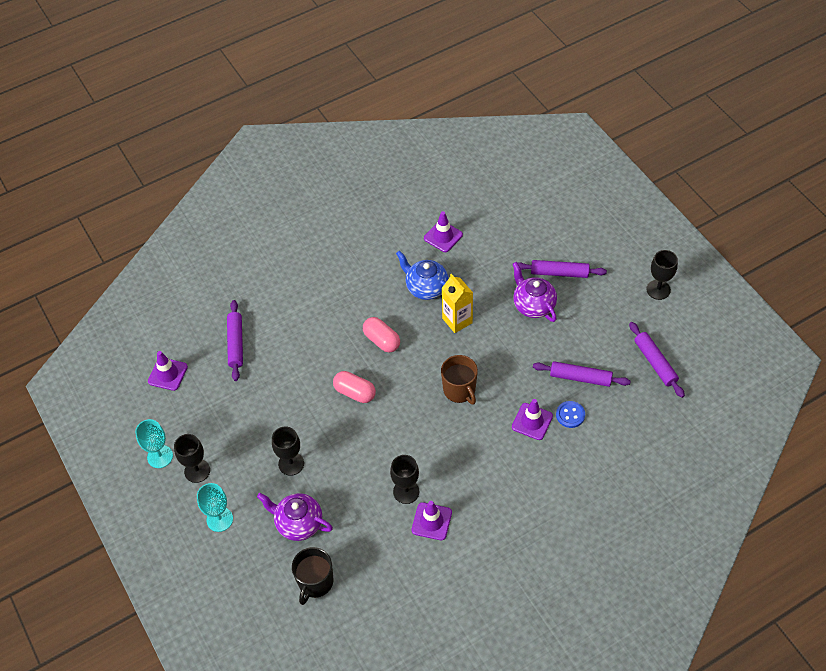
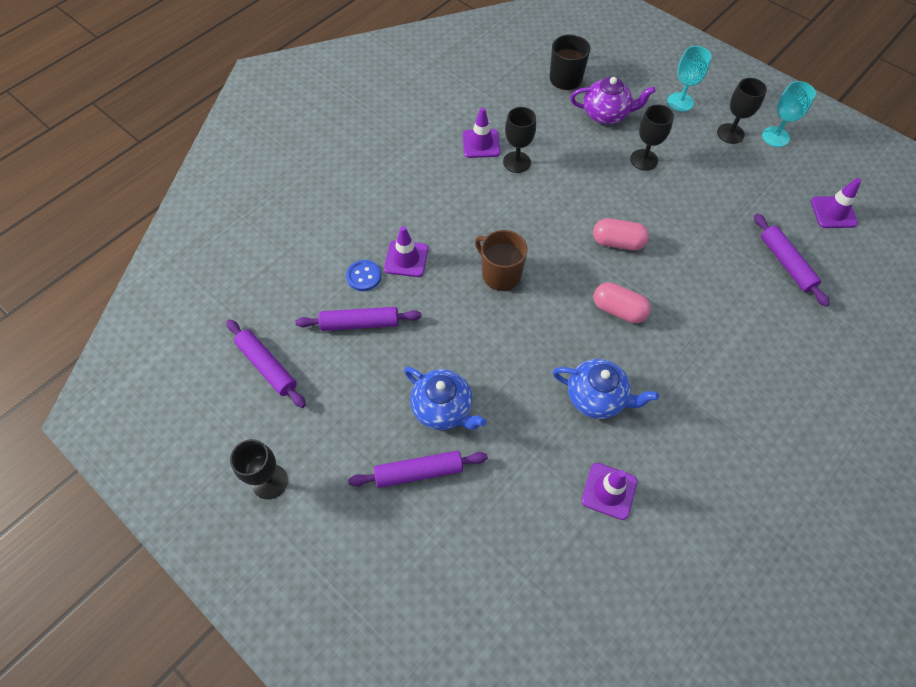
camera: 160 degrees right, 5 degrees up
(457, 320) = (536, 360): yellow carton -> none
(533, 305) = (443, 409): purple teapot -> blue teapot

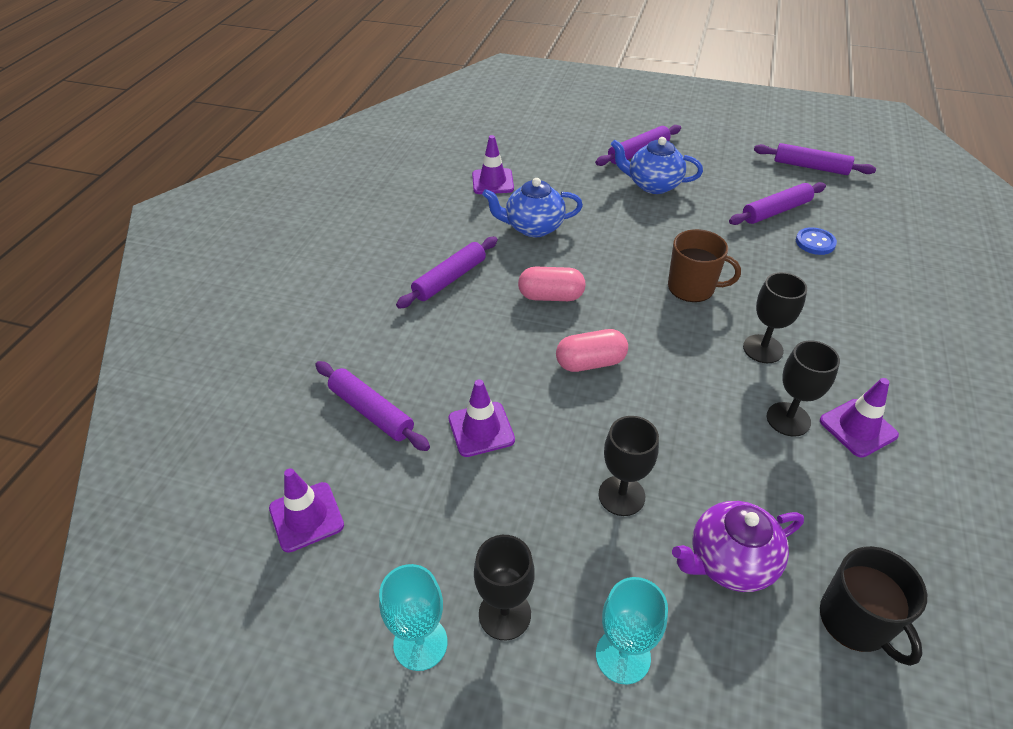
camera: 155 degrees right, 15 degrees down
(269, 481) = (731, 122): black goblet -> black goblet (763, 349)
(406, 259) = (795, 269): purple traffic cone -> purple traffic cone (481, 429)
(698, 363) = (449, 279): none -> purple rolling pin

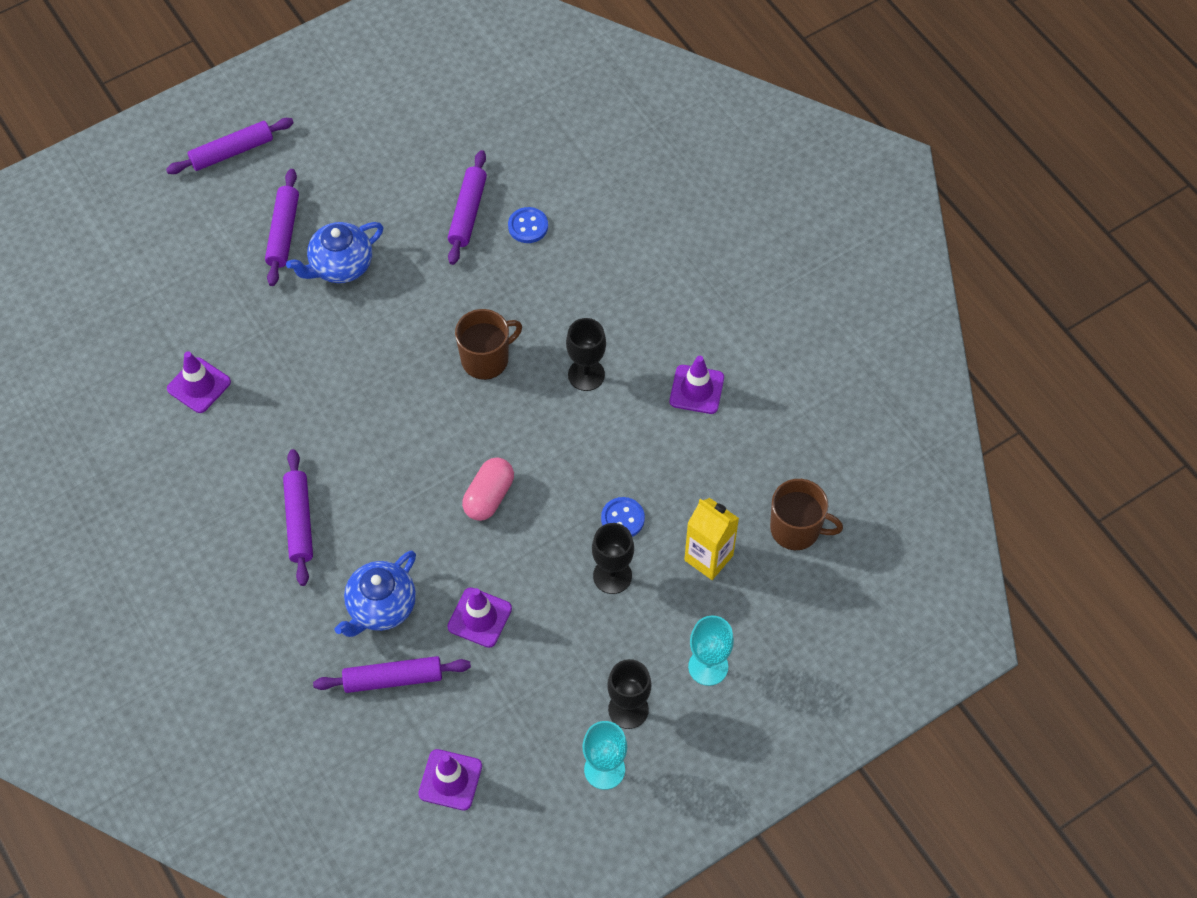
camera: 50 degrees left, 15 degrees up
(533, 227) = (298, 407): blue teapot -> blue teapot (381, 607)
(551, 296) = (395, 464): pink capsule -> none
(681, 463) = (622, 519): none -> blue button
(729, 562) = (708, 558): purple teapot -> yellow carton
(788, 419) = (652, 422): black goblet -> none
(810, 167) = (445, 127): purple rolling pin -> purple rolling pin (232, 152)
(856, 621) = (796, 529): black mug -> brown mug

